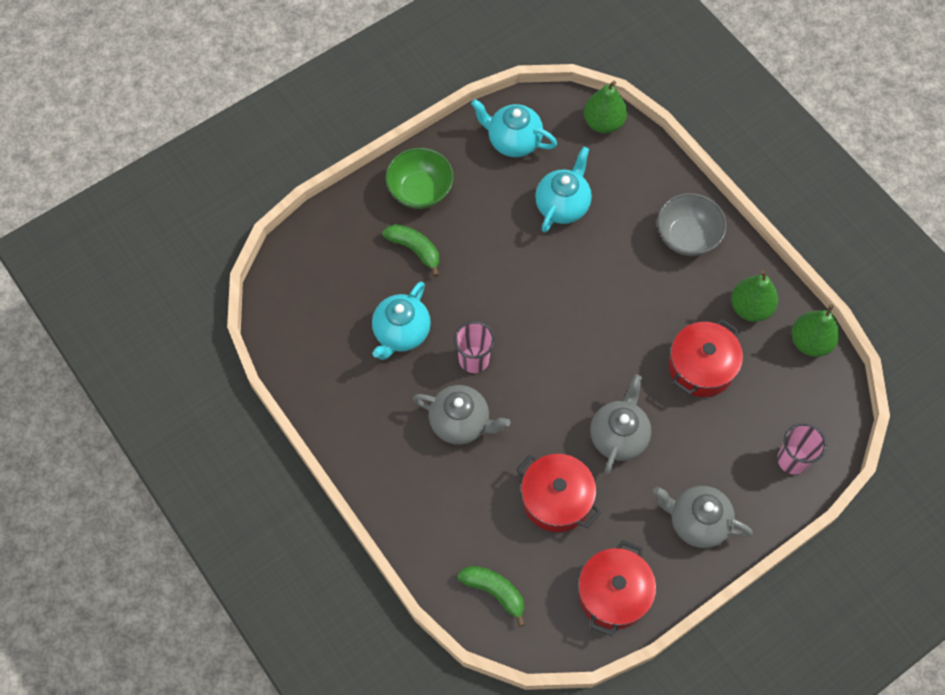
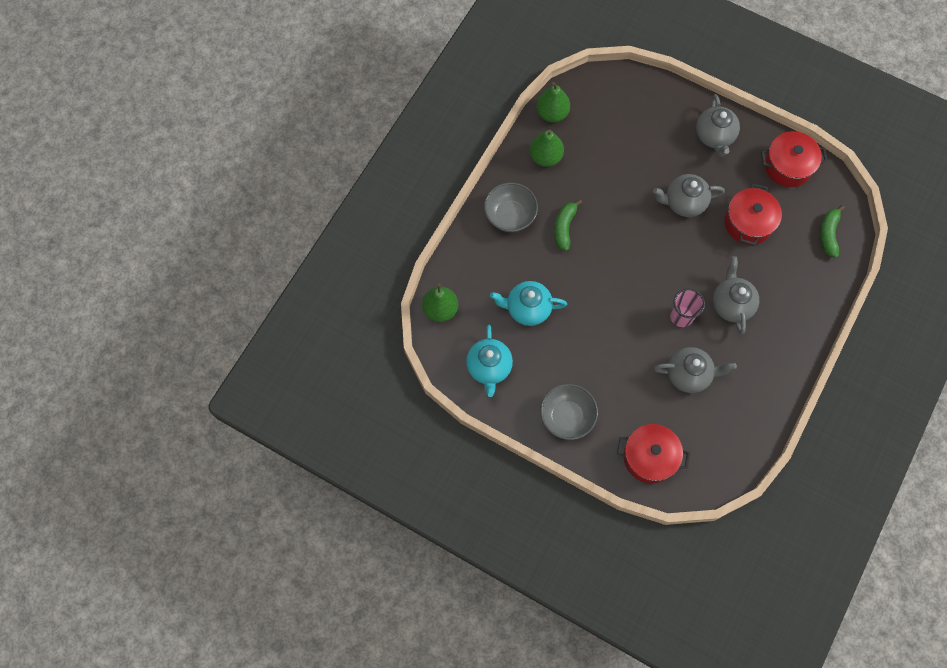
camera: 115 degrees left, 5 degrees up
(401, 333) = (689, 375): turquoise teapot -> grey teapot
(415, 249) = (618, 397): green banana -> green banana (564, 227)
(420, 190) = (567, 417): green bowl -> grey bowl
(701, 367) = (606, 171): red pot -> red pot (649, 457)
(792, 460) = (641, 97): pink cup -> none

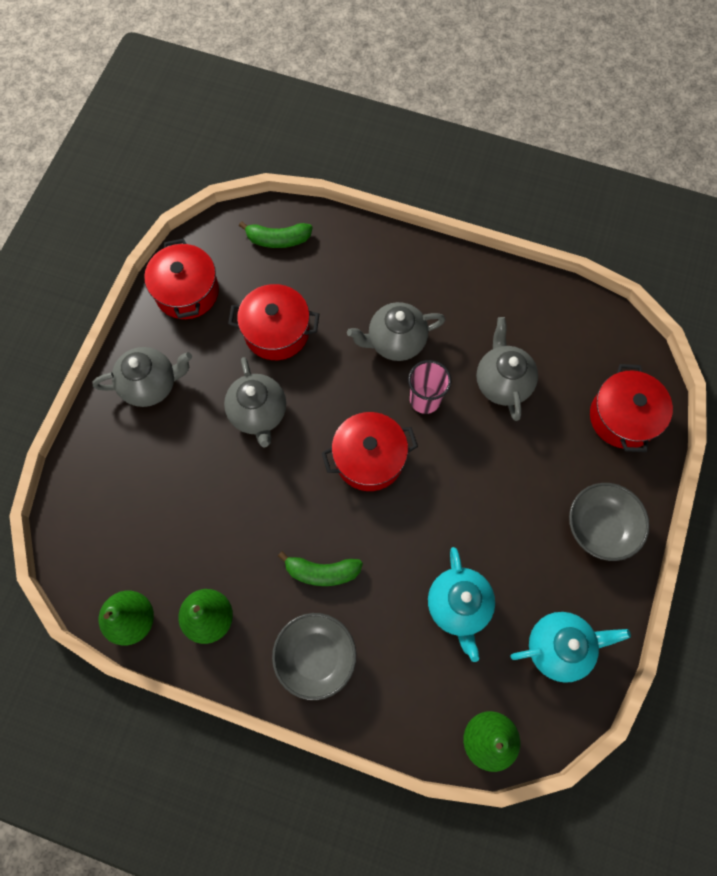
camera: 100 degrees left, 0 degrees up
(640, 270) = (369, 458): none -> red pot

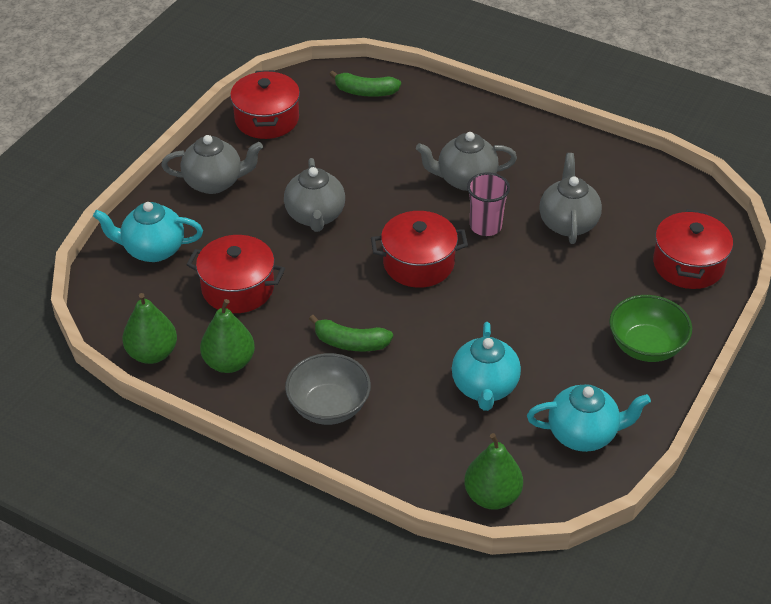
camera: 10 degrees right, 25 degrees down
(107, 484) = (153, 250): none -> turquoise teapot
(276, 331) = (348, 158): red pot -> red pot (238, 288)
(599, 527) = (646, 346): grey bowl -> green bowl

